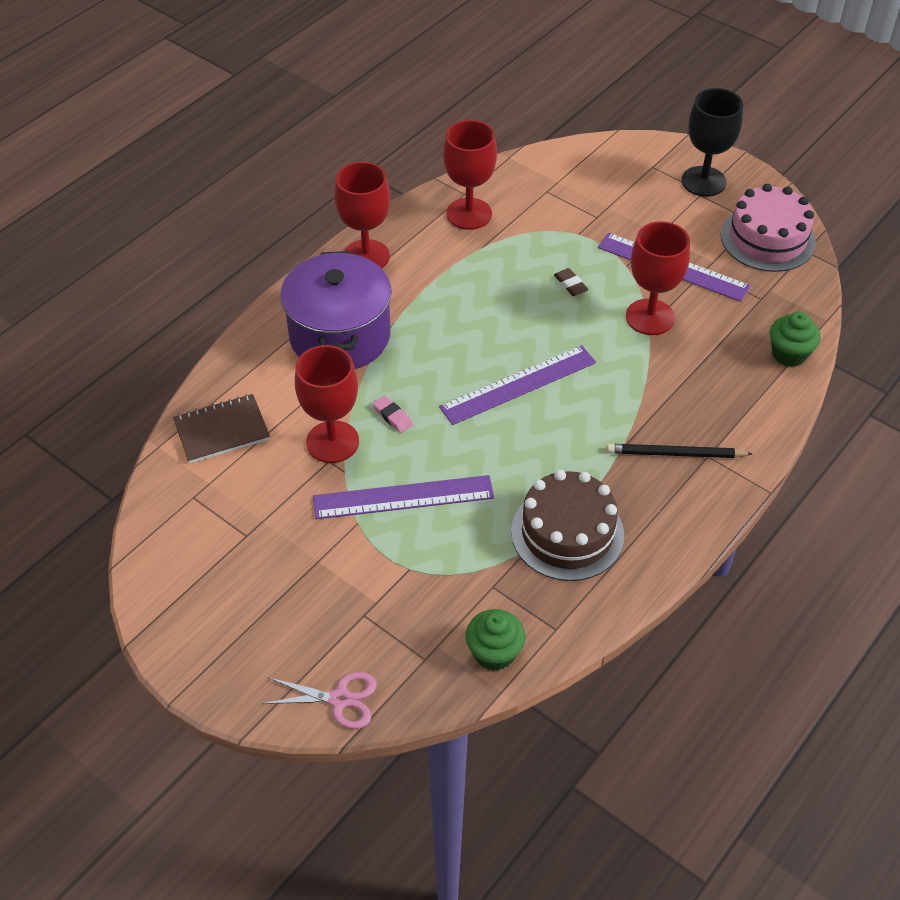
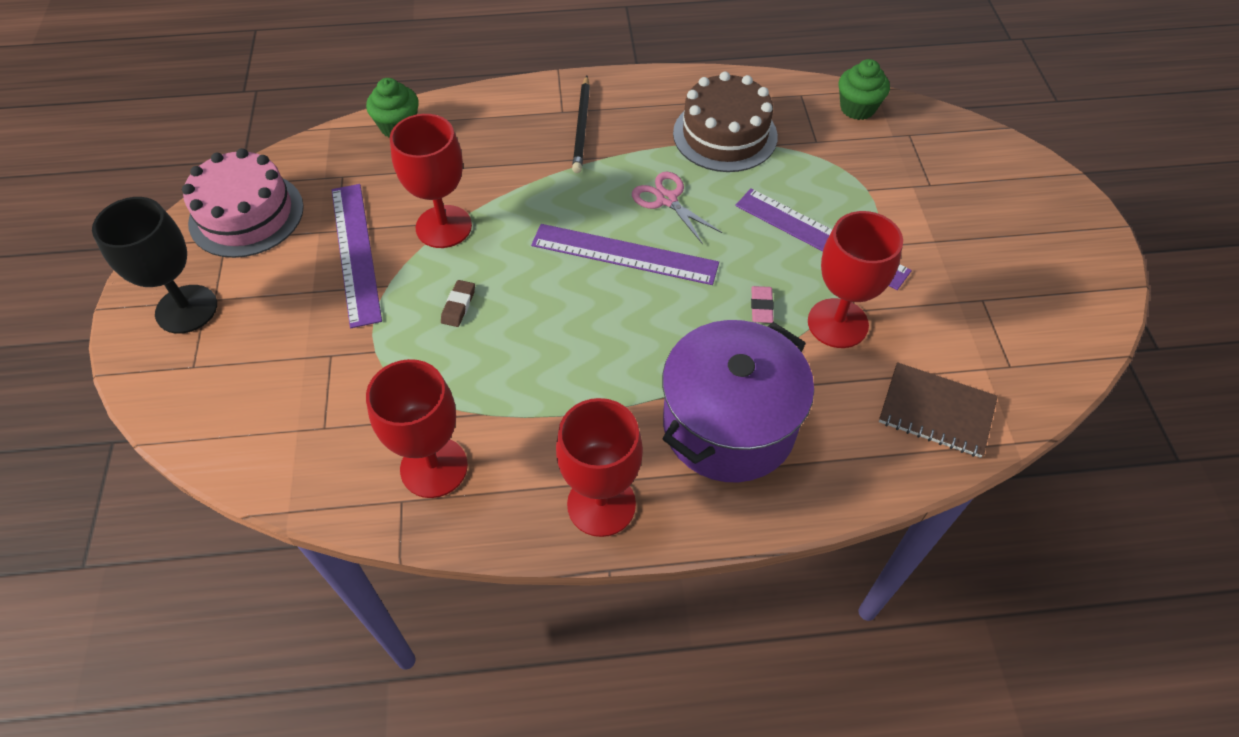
camera: 135 degrees left, 5 degrees up
(340, 699) = (992, 150): pink scissors -> pink scissors (667, 199)
(675, 454) = (582, 127): black pencil -> black pencil turned 45 degrees clockwise

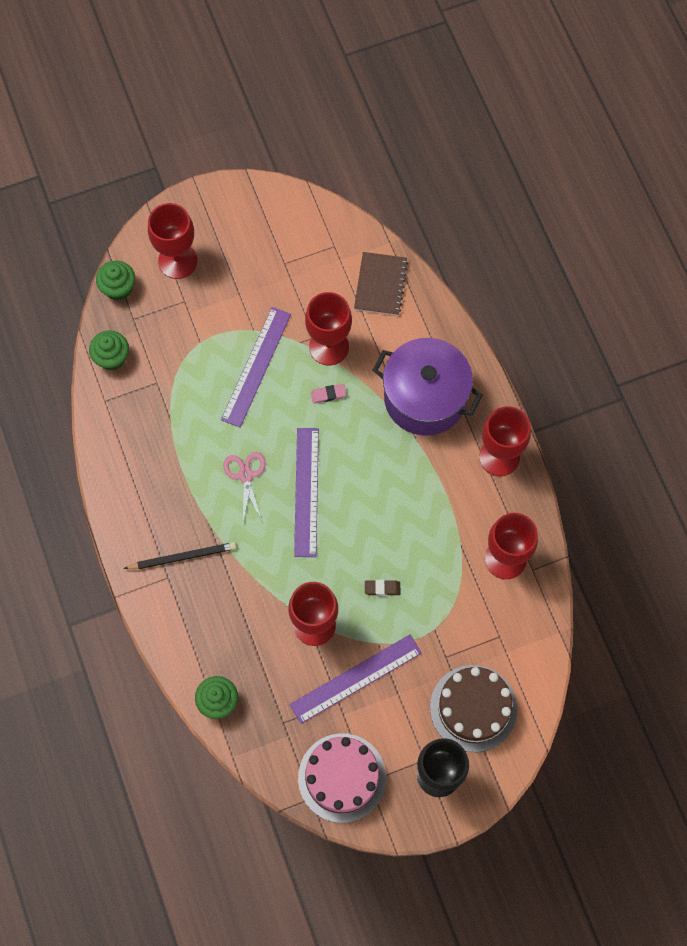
camera: 105 degrees left, 15 degrees up
(667, 199) = (246, 475): pink scissors -> pink scissors turned 135 degrees clockwise
(725, 135) = (166, 448): brown cake -> brown cake (473, 708)
(955, 128) = (118, 288): none -> green cupcake
(992, 188) = (177, 261): none -> red goblet

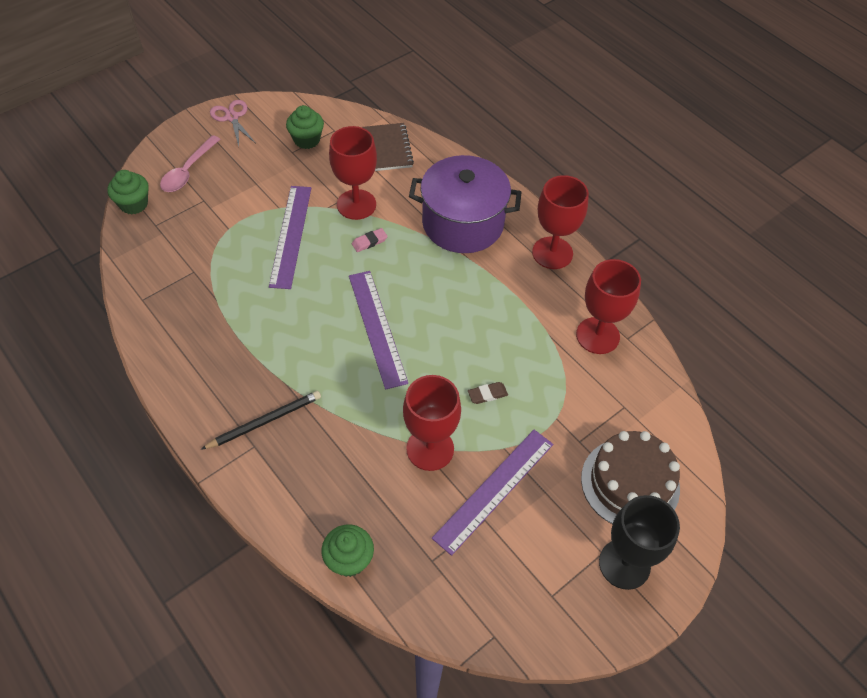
camera: 20 degrees left, 15 degrees down
(112, 358) = (141, 261): green cupcake -> green cupcake (307, 140)
(177, 261) = (188, 171): red goblet -> pink spoon
(246, 475) = (310, 329): pink scissors -> pink scissors (232, 117)
(342, 777) = (520, 601): pink cake -> none

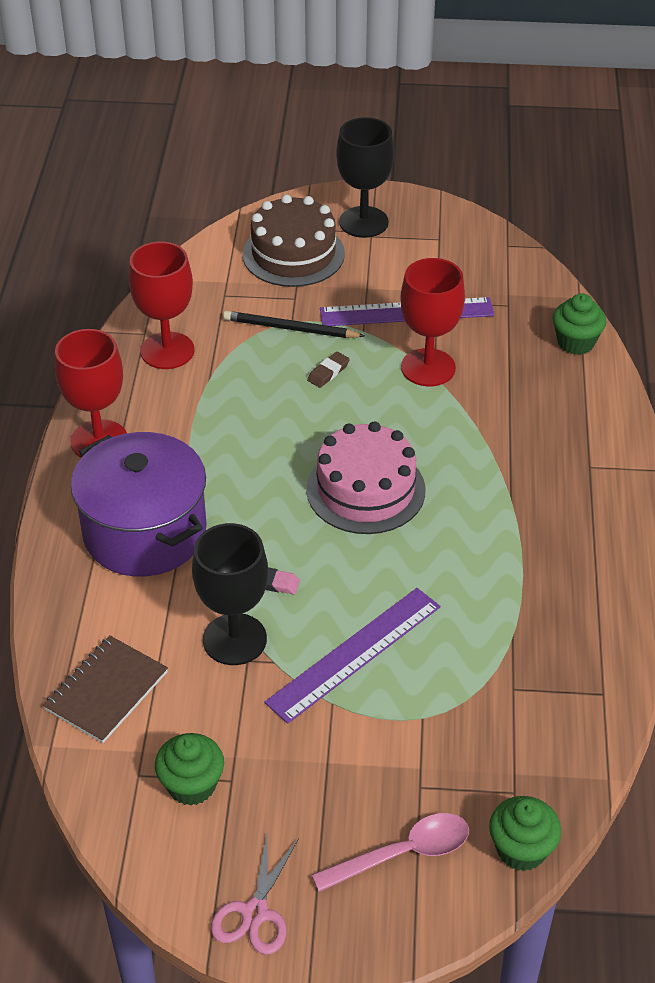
camera: 135 degrees left, 10 degrees down
(265, 421) = (561, 479): black pencil -> black pencil (290, 329)
(356, 204) = (234, 639): red goblet -> black goblet
(377, 328) = (366, 489): purple ruler -> pink cake
(487, 394) = (328, 372): brown eraser -> brown eraser turned 75 degrees counterclockwise

